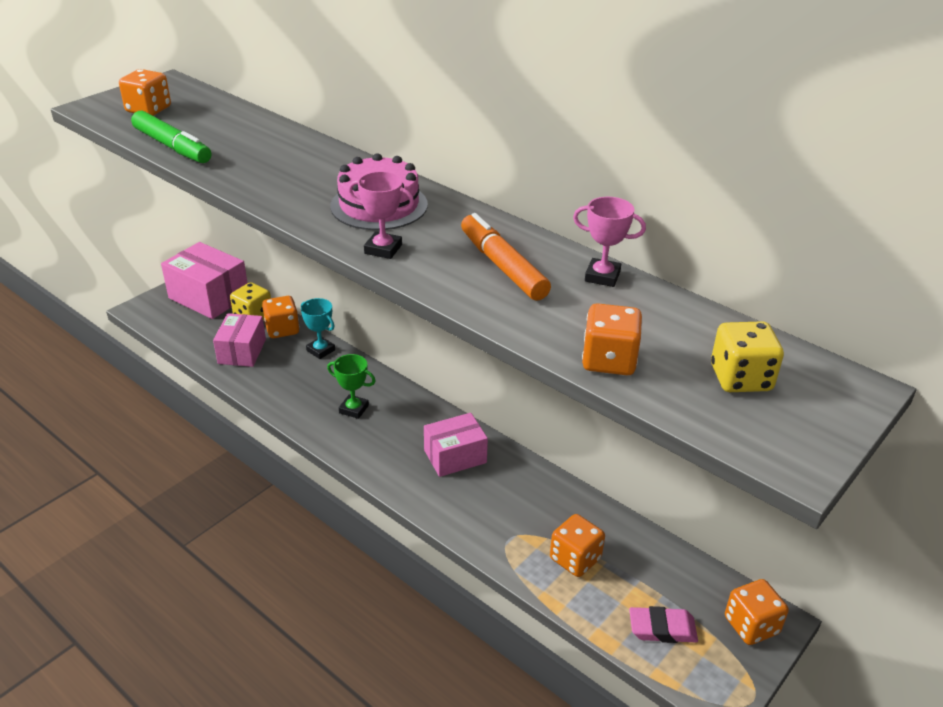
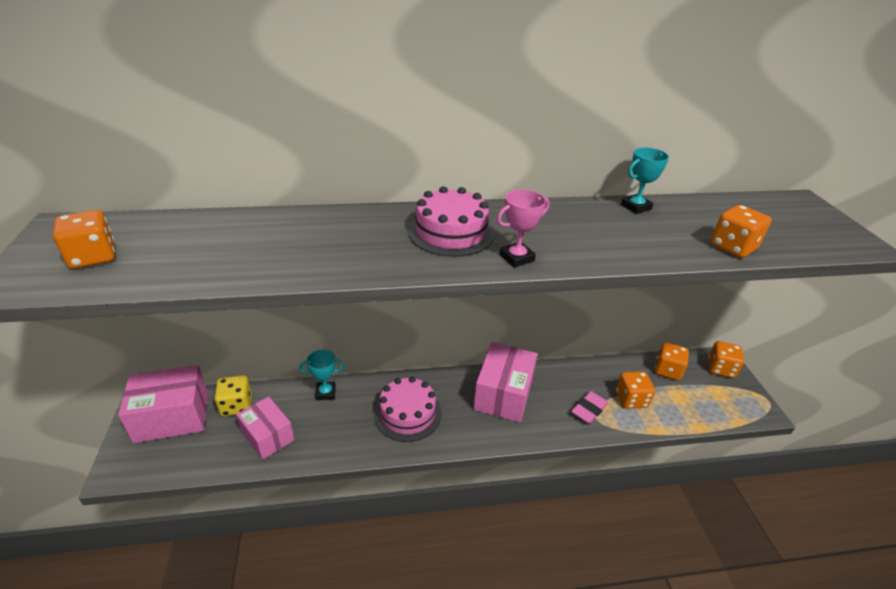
camera: 50 degrees left, 0 degrees up
(172, 147) = (193, 275): green marker -> none
(282, 329) = (275, 398): orange dice -> orange dice (667, 370)
(354, 409) = (407, 413): green trophy -> pink cake
(455, 456) = (503, 394): pink box -> pink box, size x1.50
(502, 266) = (590, 229): orange marker -> none
(602, 276) = (635, 207): pink trophy -> turquoise trophy
(662, 628) = (704, 400): pink eraser -> pink eraser (589, 409)
(740, 378) = (776, 222): yellow dice -> none

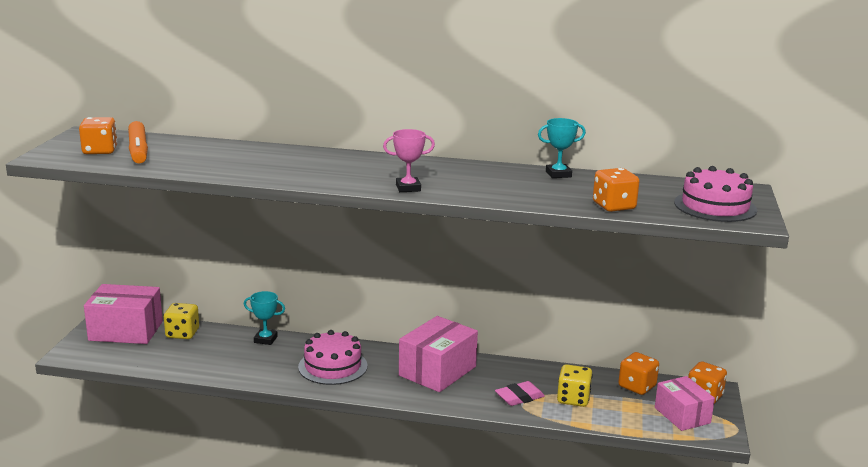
camera: 20 degrees right, 15 degrees down
(148, 247) = (138, 150): none -> orange marker
(268, 436) = (198, 357): pink box -> pink box (682, 415)
(451, 232) = (370, 169): pink cake -> pink cake (715, 206)
(631, 399) = (573, 399): orange dice -> yellow dice

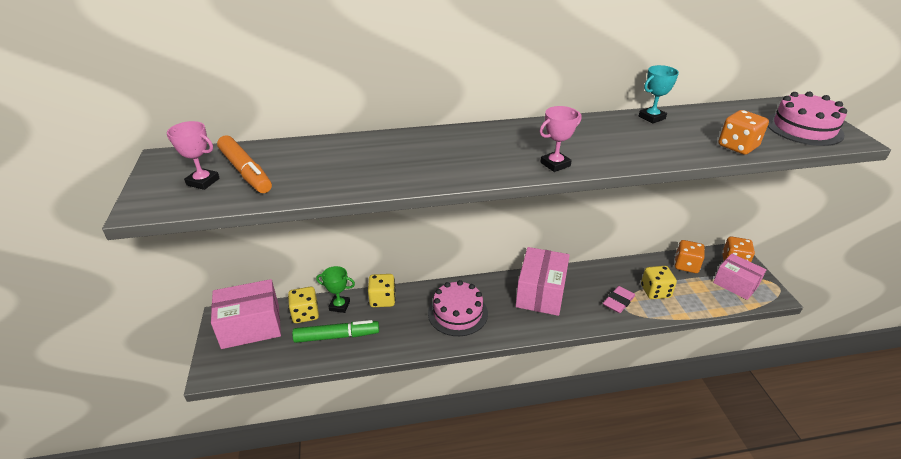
camera: 20 degrees left, 15 degrees up
(100, 151) = (203, 182): orange dice -> pink trophy
(198, 356) = (337, 336): none -> green marker
(219, 335) = (339, 306): none -> green trophy
(265, 339) = (382, 299): turquoise trophy -> yellow dice

